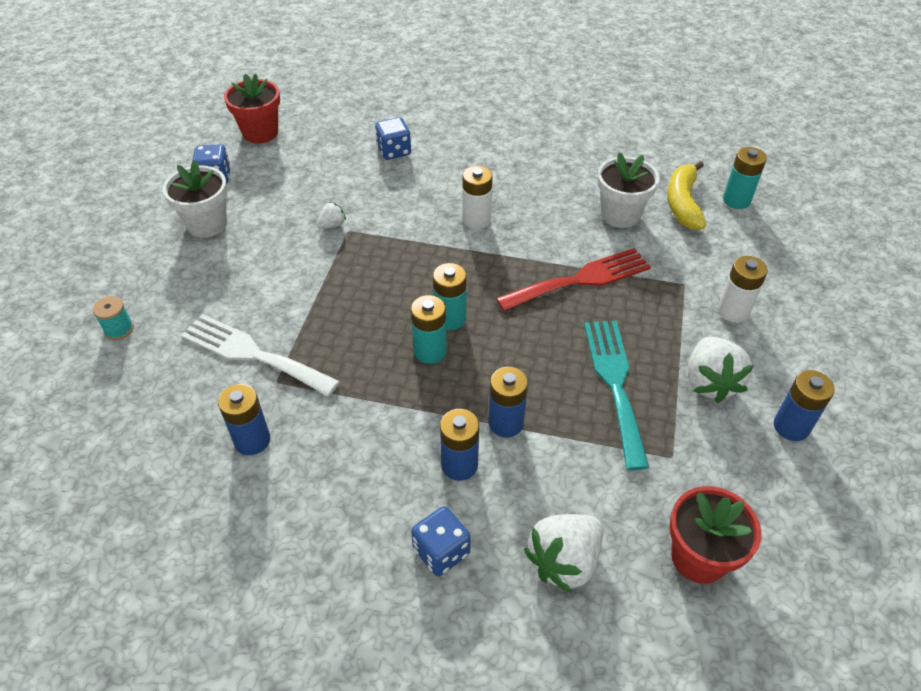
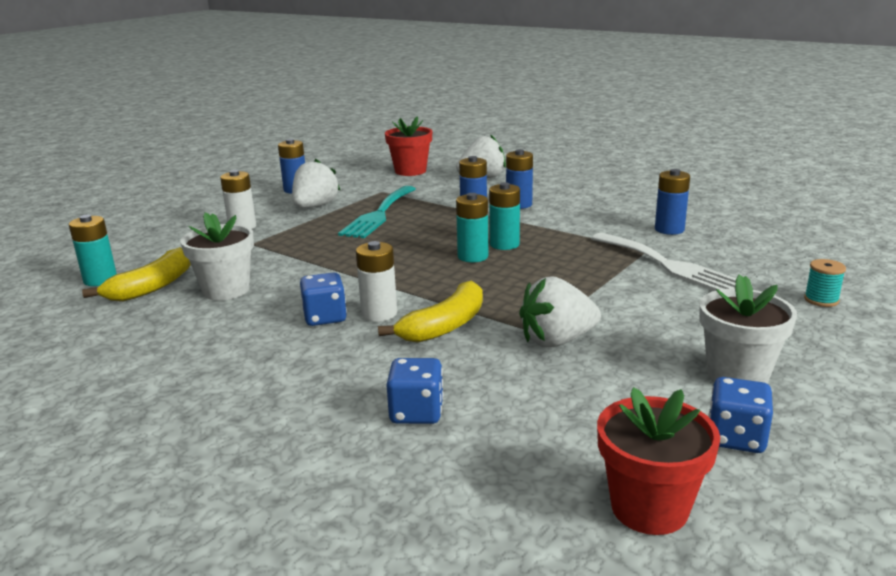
camera: 155 degrees left, 25 degrees down
(332, 225) = (557, 341): white strawberry -> white strawberry, size x2.04
(419, 220) = (445, 325): none -> yellow banana
(441, 551) = (550, 186): blue dice -> blue dice (325, 317)
(580, 280) = (332, 258): red fork -> none

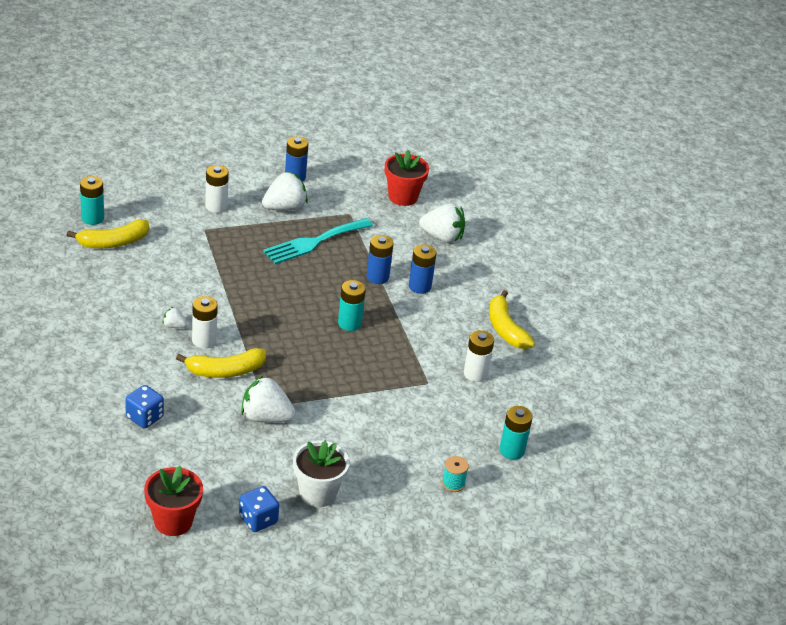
camera: 30 degrees right, 15 degrees up
(226, 290) = (148, 270): white flower pot -> none
(325, 317) = (174, 326): blue dice -> white strawberry
(473, 256) = (315, 323): turquoise battery -> turquoise battery (512, 450)
(632, 200) = (505, 329): none -> yellow banana
(668, 265) = (417, 403): white fork -> none
(669, 229) = (475, 374): blue battery -> white battery

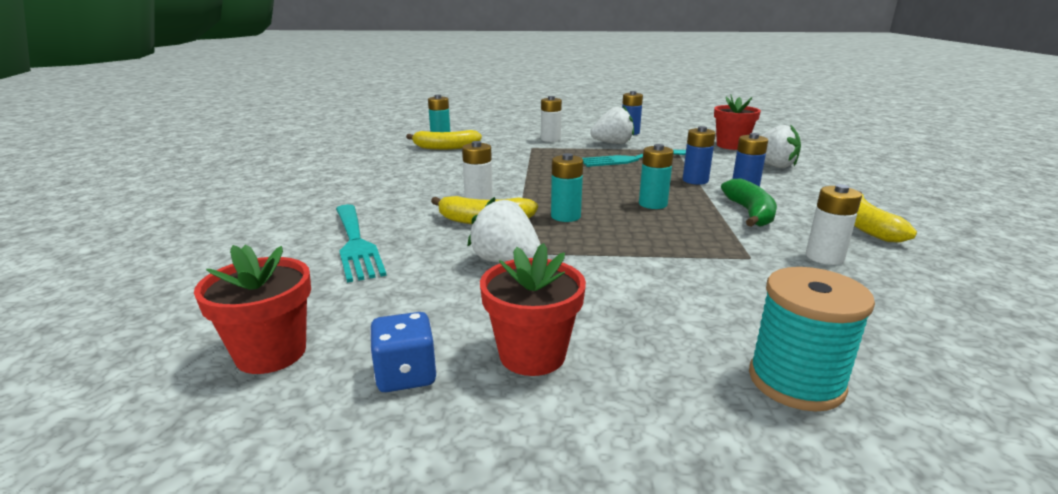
camera: 25 degrees right, 15 degrees down
(144, 417) = (356, 244): blue dice -> turquoise fork
(174, 326) = (456, 189): white strawberry -> none
(318, 493) = (532, 355): white flower pot -> red flower pot
(425, 324) = (750, 213): none -> green banana
(453, 483) = (795, 381): turquoise spool -> turquoise spool, size x1.96
(512, 450) = (911, 350): turquoise battery -> turquoise battery (565, 216)

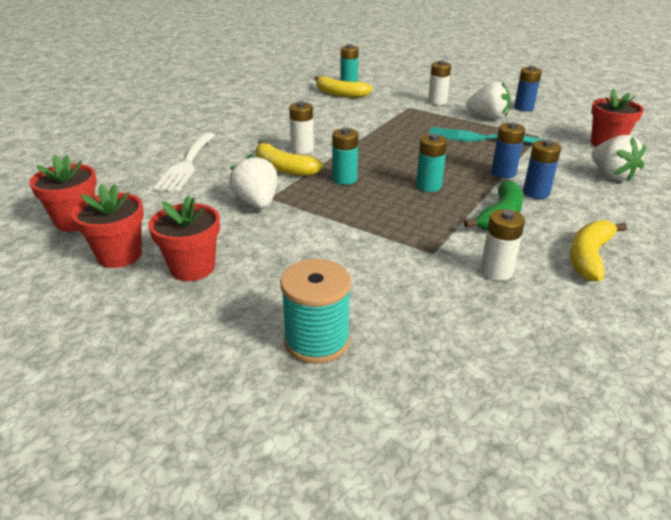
camera: 30 degrees right, 10 degrees up
(356, 244) = (186, 164): turquoise fork -> white fork
(406, 375) = (119, 255): blue dice -> red flower pot

